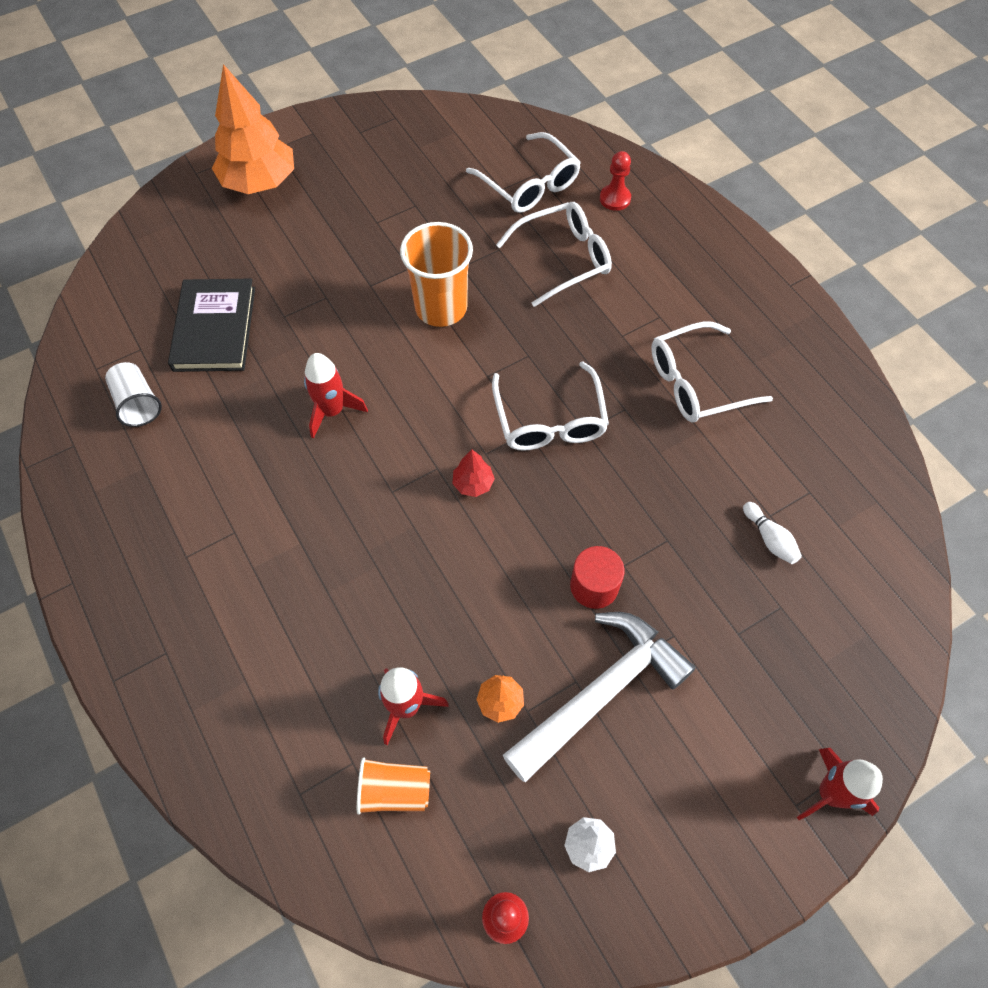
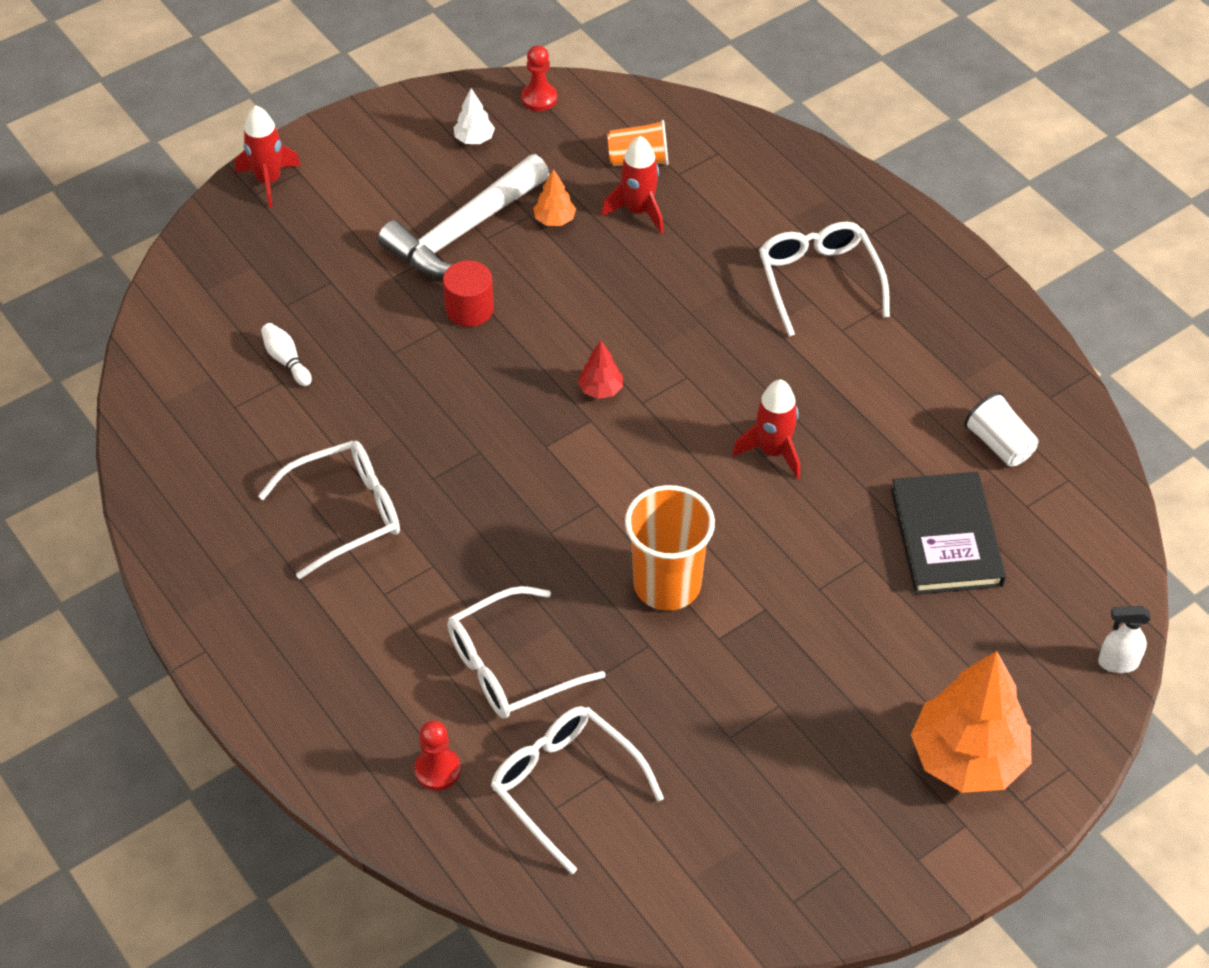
camera: 175 degrees right, 10 degrees down
(130, 232) = (1117, 663): none -> white spray bottle
(549, 419) = (520, 460): white glasses -> white glasses (819, 281)

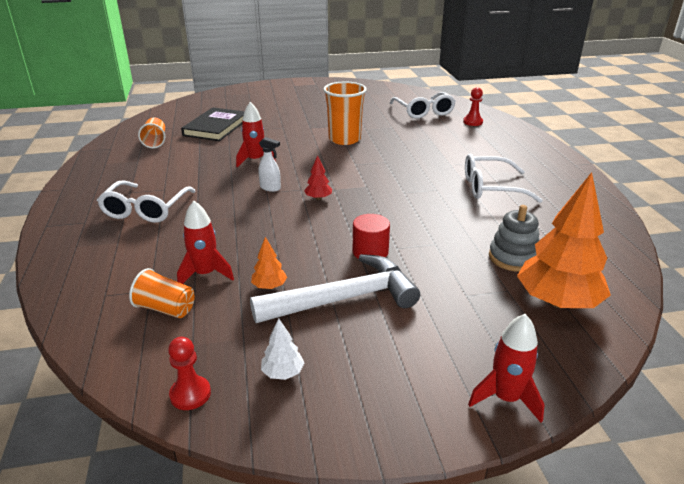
camera: 155 degrees left, 20 degrees down
(286, 360) = (513, 258): white bowling pin -> grey stacking toy
(511, 666) = (428, 135): white glasses -> none
(967, 758) = (277, 93): orange tree -> orange tree (557, 302)
(999, 444) = (155, 142): white cup -> orange cup
(1117, 663) = (201, 97): white spray bottle -> white spray bottle (270, 188)

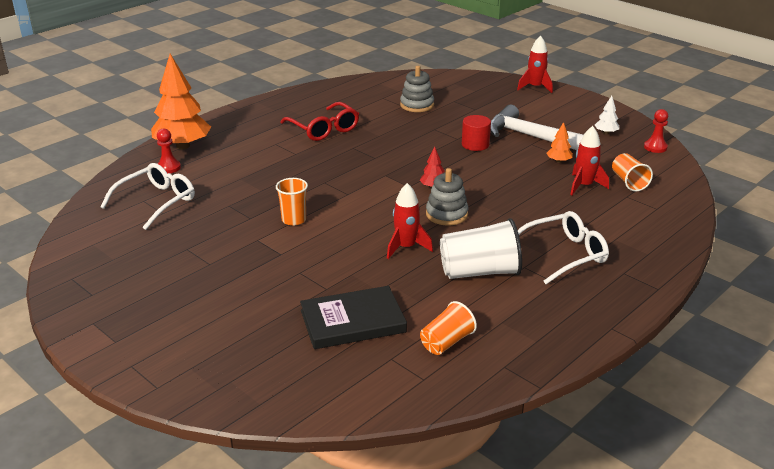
camera: 125 degrees left, 0 degrees up
(188, 172) = (479, 272): none -> white cup
(270, 188) = (446, 214): white spray bottle -> grey stacking toy
(344, 139) = (294, 220): orange cup -> orange cup, size x0.61
(491, 188) = (323, 129): white glasses -> red glasses
(557, 302) = (445, 88): orange tree -> orange tree (183, 146)

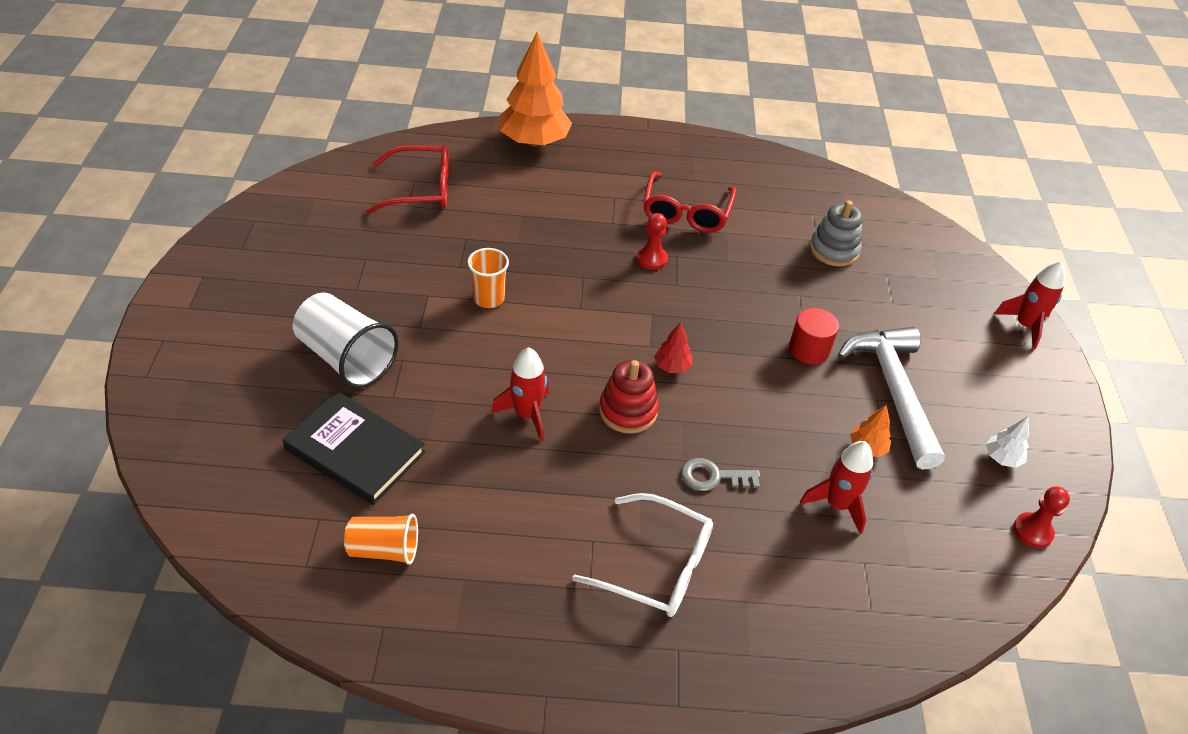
camera: 45 degrees right, 15 degrees up
(156, 202) = (420, 189): white glasses -> red glasses
(168, 168) = (486, 158): red pawn -> red pawn (651, 259)
(446, 214) = (628, 411): grey stacking toy -> red stacking toy
(479, 272) = (541, 505): white cup -> white cup (347, 358)
(525, 210) = (713, 477): none -> grey key
(628, 182) = (902, 547): orange cup -> none

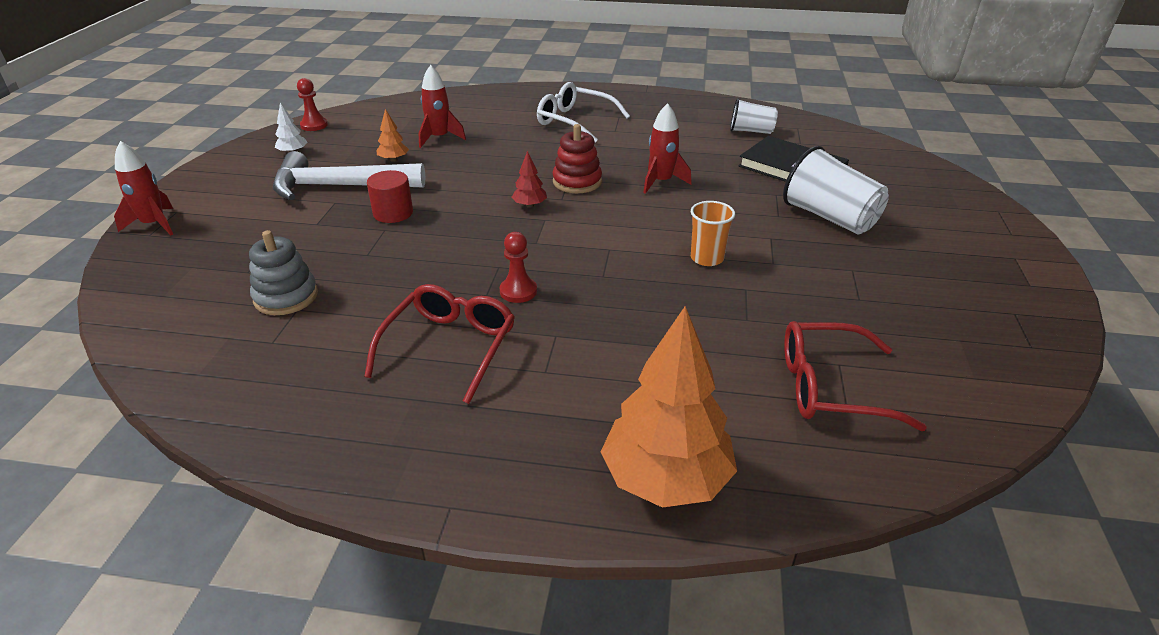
camera: 170 degrees left, 10 degrees down
(384, 549) = (751, 131): orange cup -> white cup
(713, 477) = (521, 150): grey key -> none
(893, 391) = (340, 186): white hammer -> white hammer turned 90 degrees clockwise

